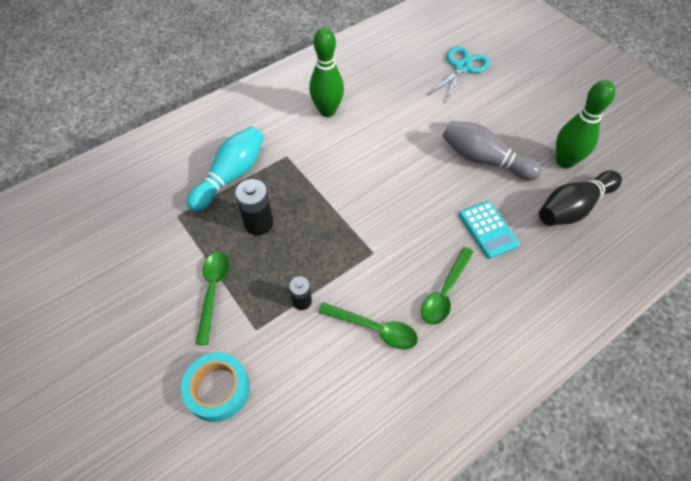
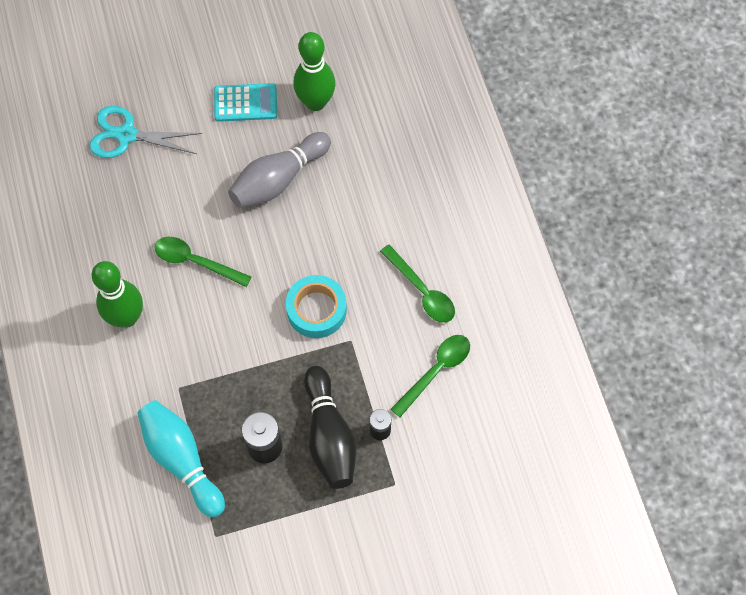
camera: 70 degrees left, 10 degrees up
(213, 291) = (334, 517): green spoon -> green spoon (196, 261)
(218, 389) = (445, 536): turquoise tape -> turquoise tape (316, 310)
(462, 67) = (126, 135): turquoise scissors -> turquoise scissors turned 45 degrees counterclockwise
(488, 230) = (368, 218): turquoise calculator -> turquoise calculator (245, 103)
(573, 208) = (375, 127): black bowling pin -> black bowling pin (329, 436)

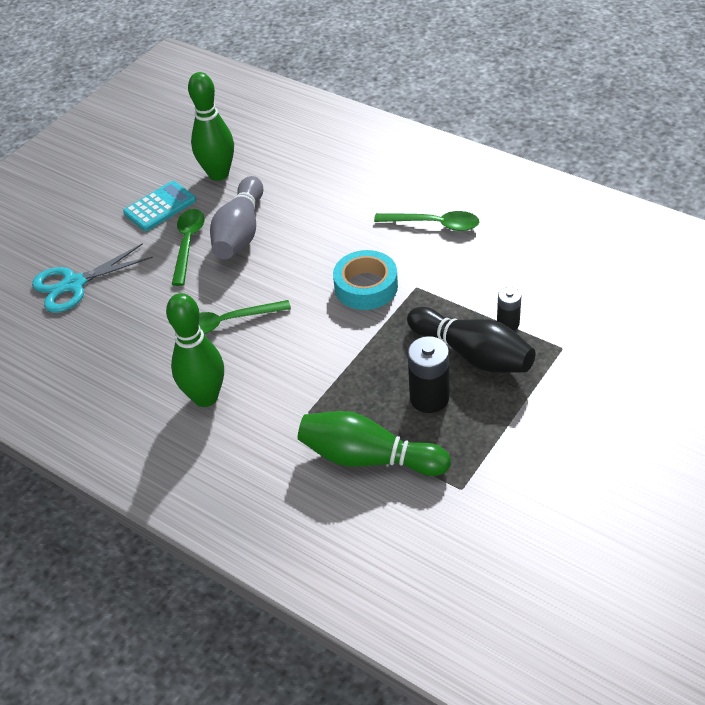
camera: 35 degrees left, 20 degrees down
(181, 460) = (368, 458): turquoise bowling pin -> green bowling pin
(436, 371) = (504, 261): green spoon -> green spoon (188, 244)

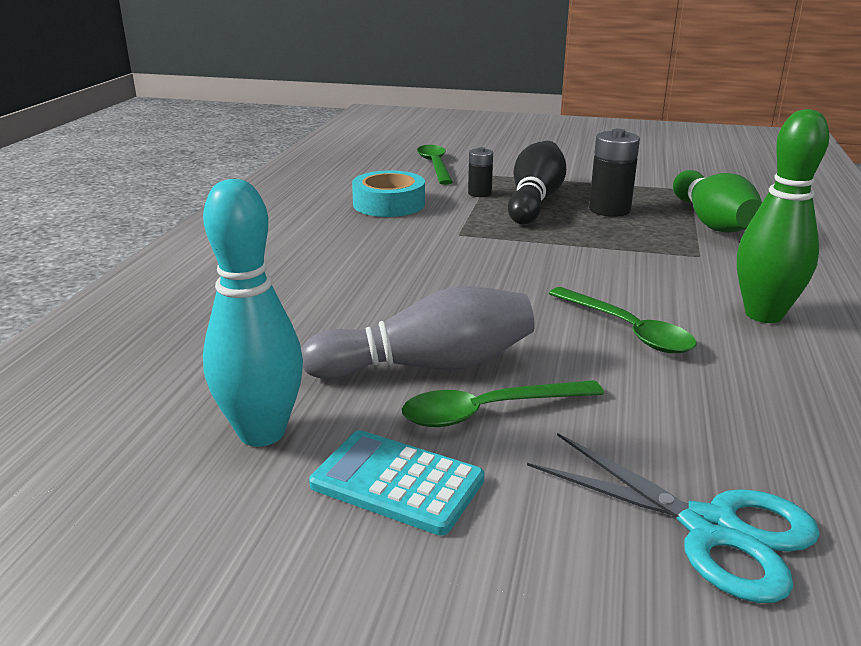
camera: 115 degrees left, 20 degrees down
(218, 174) = (262, 433): green bowling pin -> turquoise bowling pin
(366, 287) = (480, 257): turquoise tape -> turquoise tape (389, 204)
(434, 224) = (341, 239): green spoon -> green spoon (435, 165)

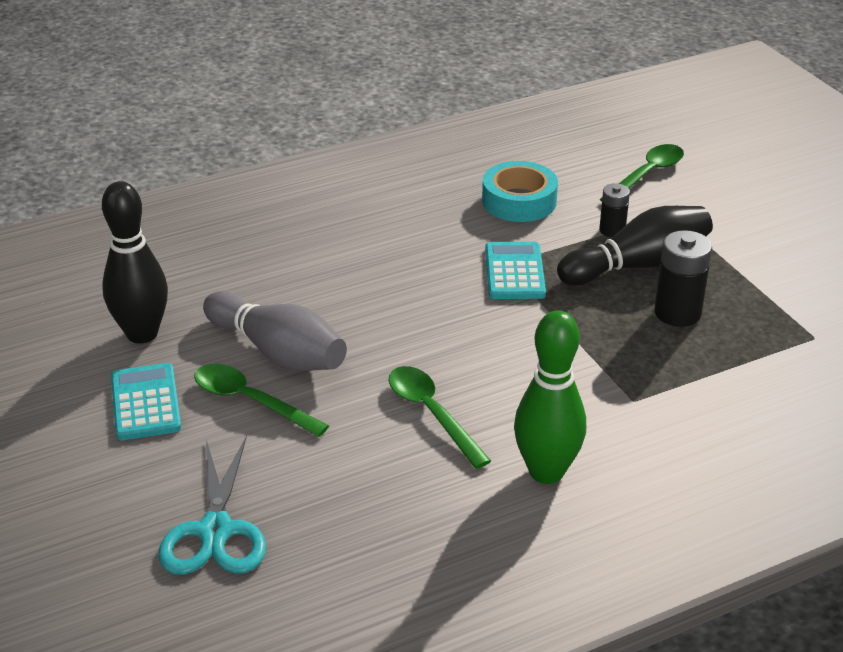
camera: 50 degrees right, 10 degrees up
(262, 433) = (142, 334): turquoise bowling pin -> black bowling pin
(475, 235) = (514, 272): none -> turquoise calculator
(627, 330) = (432, 414): green spoon -> green spoon turned 135 degrees clockwise
(712, 222) = (733, 381): green bowling pin -> none

